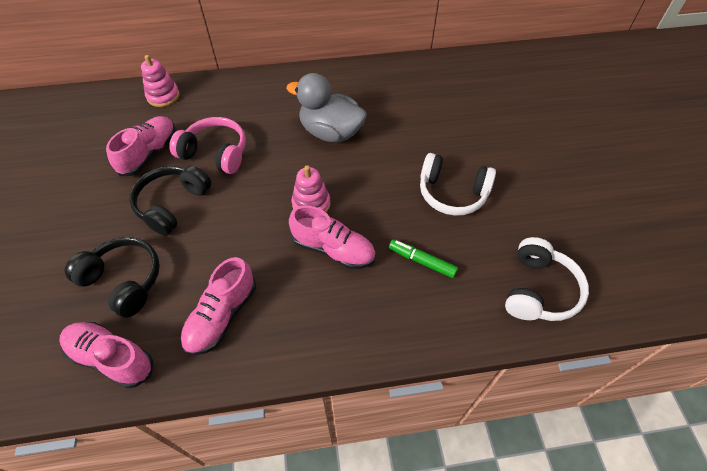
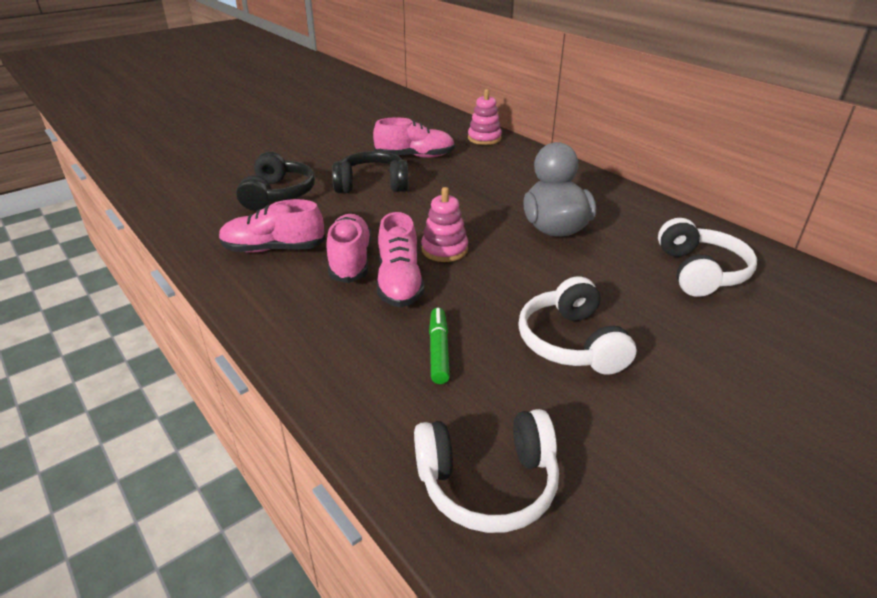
camera: 60 degrees right, 20 degrees down
(112, 358) = (204, 216): pink shoe -> pink shoe (350, 261)
(215, 153) = (449, 181): pink headphones -> none
(425, 99) = (699, 272): none -> white headphones

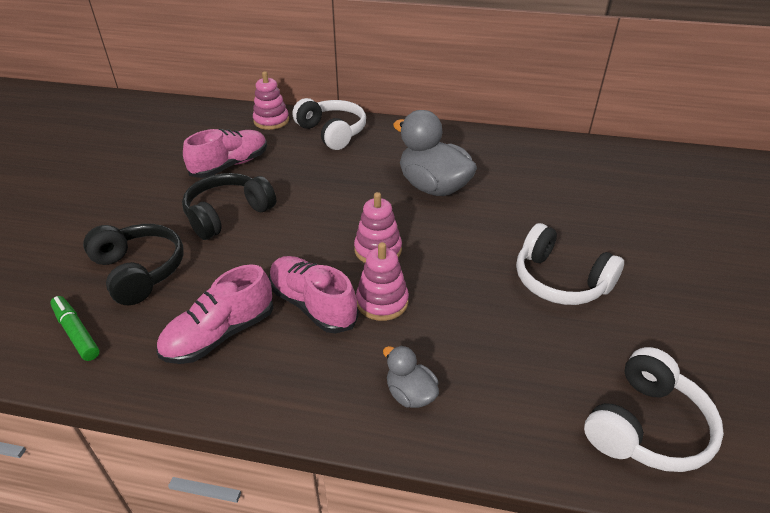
camera: 40 degrees left, 5 degrees up
(336, 346) = (410, 394): none -> grey duck
(399, 282) = (382, 302): pink shoe -> pink stacking toy
(438, 351) = (489, 345): green marker -> green marker (76, 333)
(699, 272) = (562, 179): white headphones -> white headphones (332, 132)

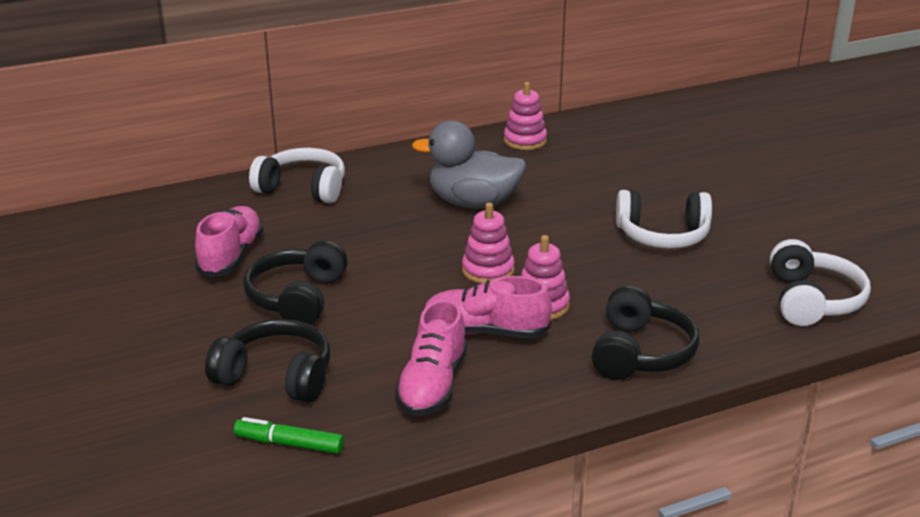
camera: 35 degrees left, 10 degrees down
(271, 121) = (214, 199): pink stacking toy -> pink stacking toy (525, 141)
(410, 394) = (640, 353): grey duck -> black headphones

